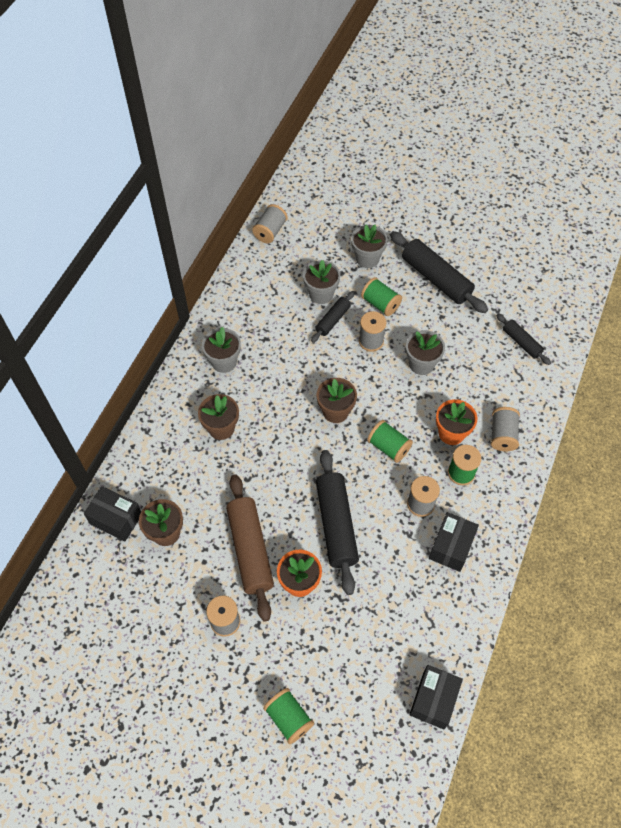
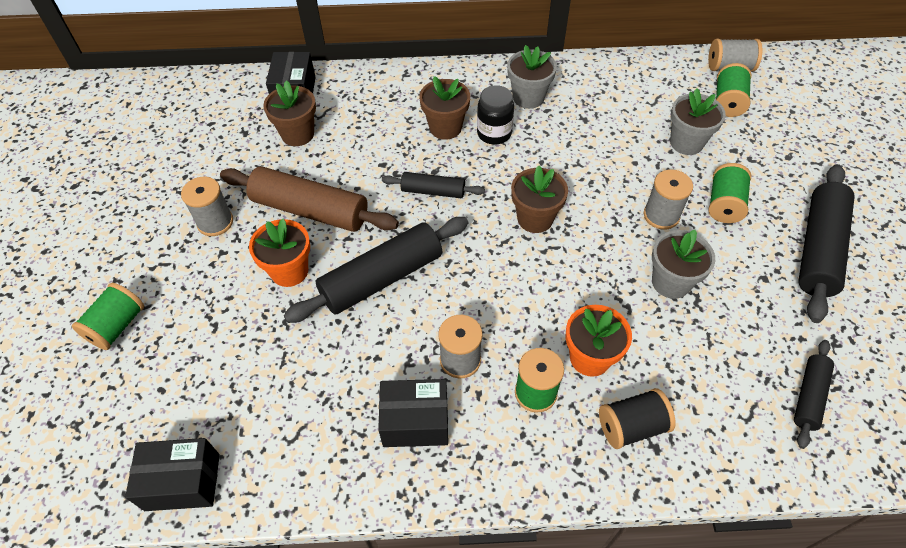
camera: 65 degrees right, 5 degrees down
(246, 400) = (494, 133): none -> black jar
(250, 550) = (310, 210): brown rolling pin -> brown rolling pin turned 60 degrees clockwise
(333, 320) = (659, 167): black rolling pin -> black rolling pin (433, 191)
(367, 258) = (779, 166): grey flower pot -> none
(388, 447) = (521, 292): green spool -> green spool (728, 102)
(502, 435) = (631, 426): grey spool -> black spool

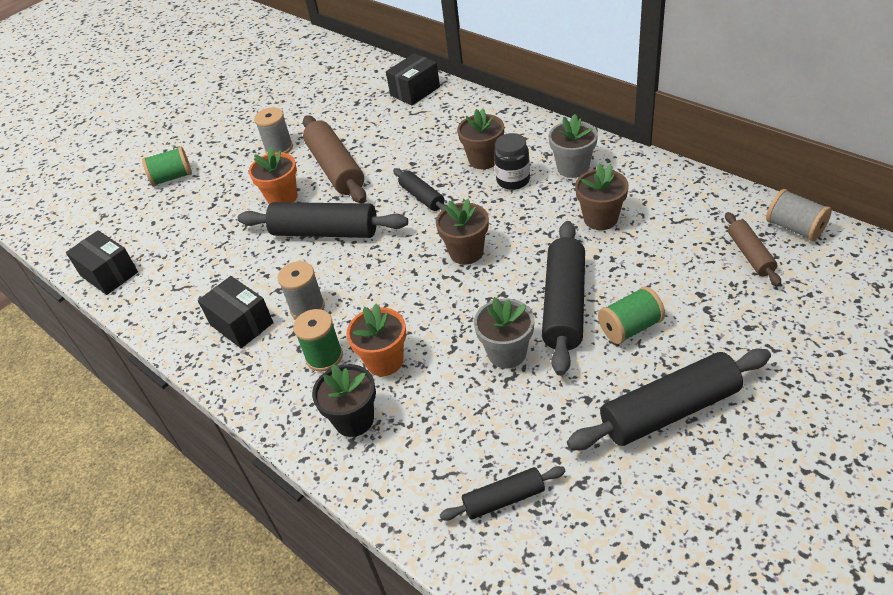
camera: 50 degrees right, 10 degrees down
(297, 134) = (385, 118): brown flower pot -> brown flower pot (600, 218)
(631, 426) = (354, 419): black spool -> black flower pot
(661, 215) = (564, 305): grey spool -> black rolling pin
(686, 143) = (662, 265): grey flower pot -> none
(728, 102) = (750, 254): green spool -> brown rolling pin

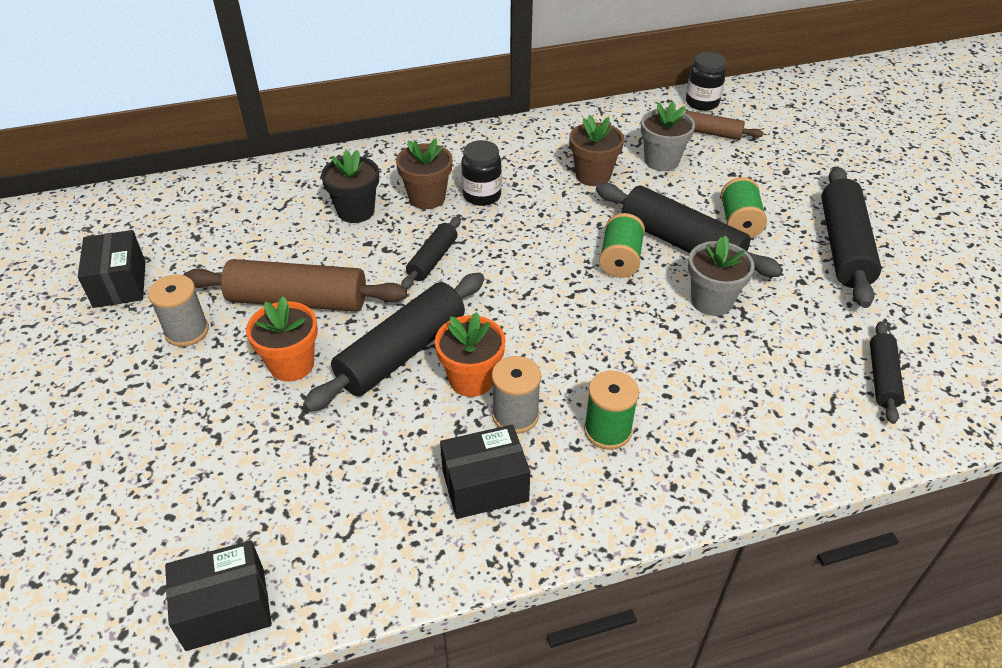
camera: 65 degrees left, 0 degrees up
(172, 178) = (93, 460): green spool -> green spool (620, 260)
(354, 419) = (718, 442): black flower pot -> black flower pot (356, 211)
(384, 361) = (653, 386): orange flower pot -> orange flower pot (471, 379)
(415, 91) = (244, 190): black box -> black box (120, 284)
(422, 197) = (432, 259): black rolling pin -> black rolling pin turned 60 degrees counterclockwise
(466, 252) = (552, 267): brown flower pot -> none
(573, 168) = (507, 157): grey flower pot -> grey flower pot (661, 161)
(794, 228) = (702, 103): grey spool -> black jar

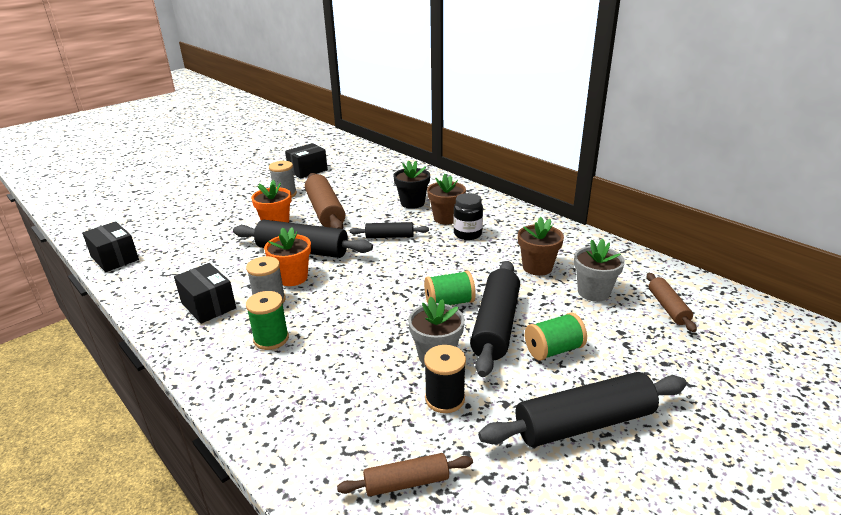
camera: 65 degrees right, 15 degrees down
(702, 103) = (708, 293): black jar -> none
(780, 317) = (445, 399): none -> black spool
(882, 378) = (406, 483): black rolling pin -> brown rolling pin

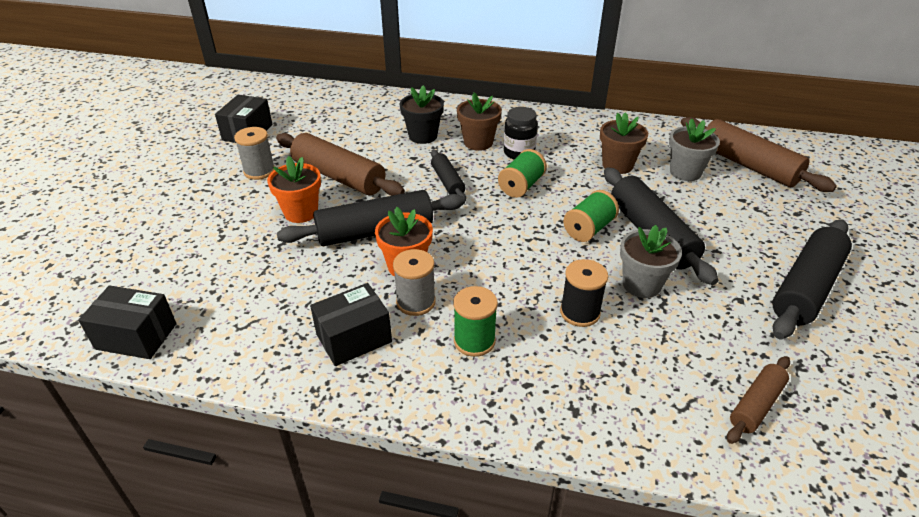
camera: 35 degrees left, 10 degrees up
(208, 305) = (354, 338): black box -> black box turned 45 degrees counterclockwise
(389, 236) = (447, 182): black rolling pin -> black rolling pin turned 75 degrees counterclockwise
(445, 399) = (695, 319): black spool -> black spool (580, 312)
(553, 350) = (717, 237): green spool -> green spool (521, 186)
(668, 307) = (748, 165): brown rolling pin -> brown rolling pin, size x1.83

